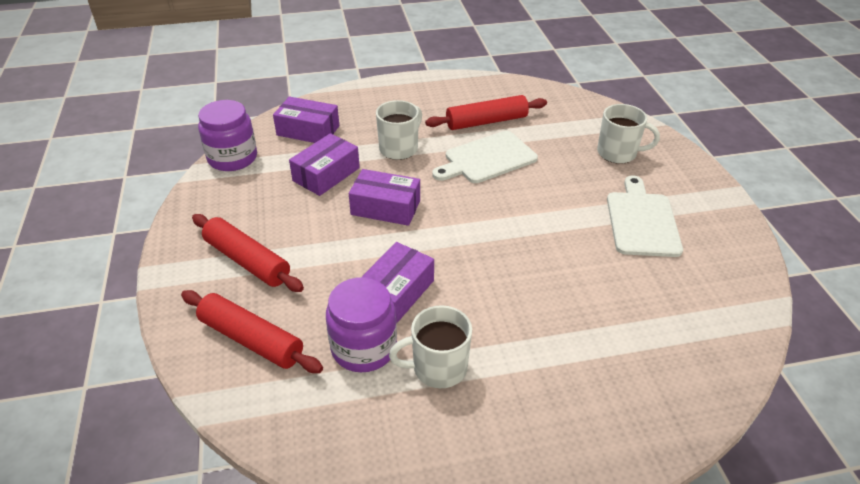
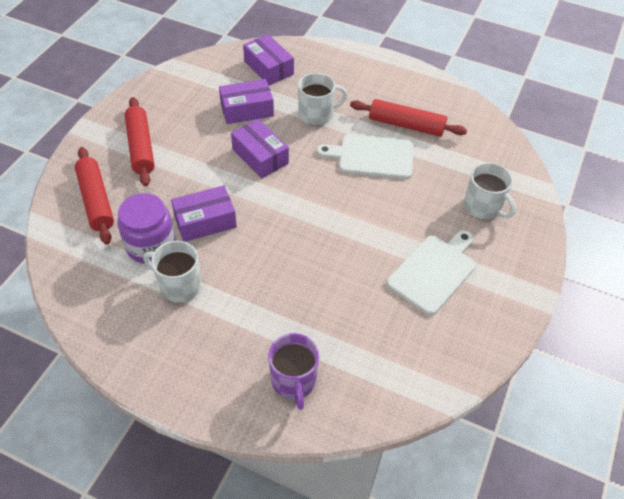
camera: 35 degrees right, 10 degrees up
(232, 158) = (200, 65): purple jar -> none
(644, 383) = (294, 381): none -> purple mug

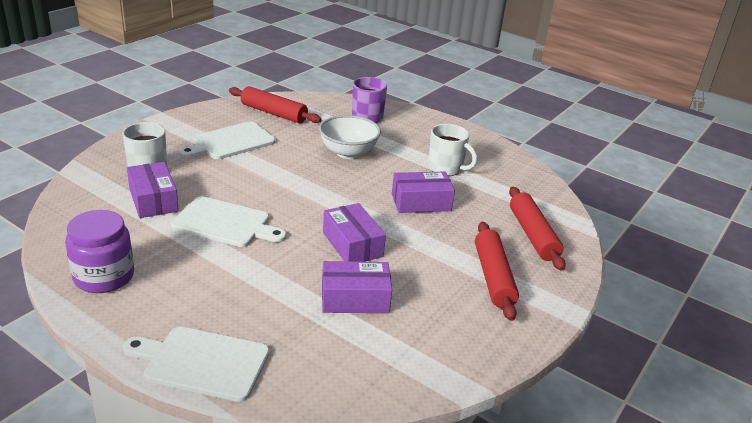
camera: 170 degrees left, 20 degrees down
(151, 245) = (472, 195): purple jar -> purple jar (104, 276)
(268, 68) = (305, 356): purple box -> purple box (153, 200)
(297, 286) = (348, 153): none -> white bowl
(317, 115) = (264, 276): white mug -> none
(326, 55) = (202, 362): none -> white cutting board
(406, 125) = (160, 246): red rolling pin -> red rolling pin (273, 113)

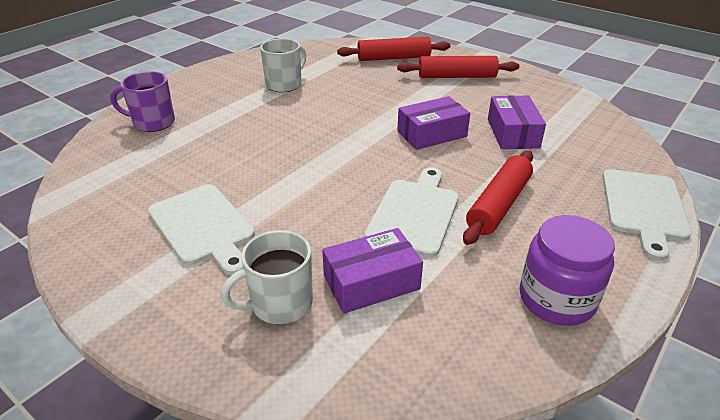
camera: 85 degrees left, 5 degrees up
(273, 113) = (117, 193): red rolling pin -> red rolling pin (499, 205)
(348, 153) = (246, 135): white bowl -> none
(421, 202) = (350, 99): purple box -> none

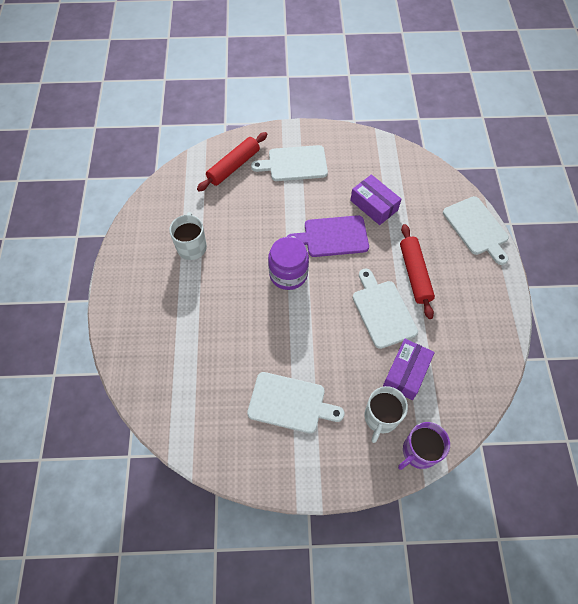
camera: 40 degrees left, 25 degrees up
(152, 123) = (150, 348): purple mug -> purple mug (419, 452)
(432, 134) = (332, 236): purple box -> purple cutting board
(457, 76) = (294, 164): red rolling pin -> white cutting board
(556, 299) = (485, 321): purple jar -> purple jar (288, 274)

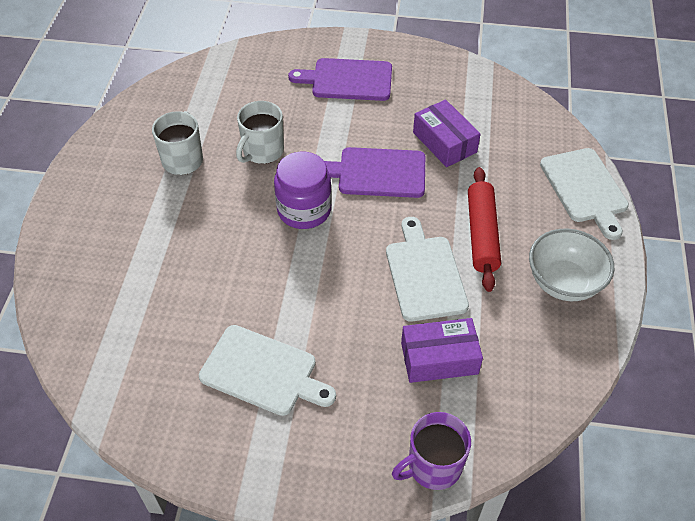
camera: 10 degrees right, 10 degrees down
(234, 166) = (265, 73): red rolling pin -> none
(294, 164) = (347, 80): white cutting board -> purple cutting board
(381, 417) = (388, 411): white mug -> white mug (262, 151)
(406, 373) = (439, 358): purple box -> purple box turned 45 degrees clockwise
(476, 302) = (563, 282): none -> white bowl

